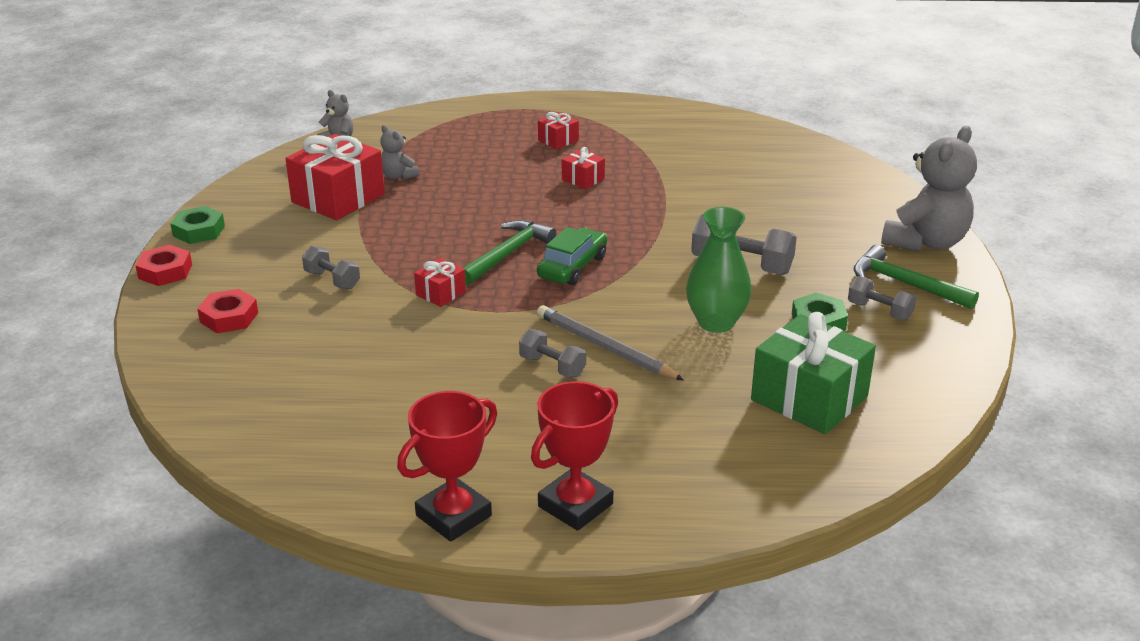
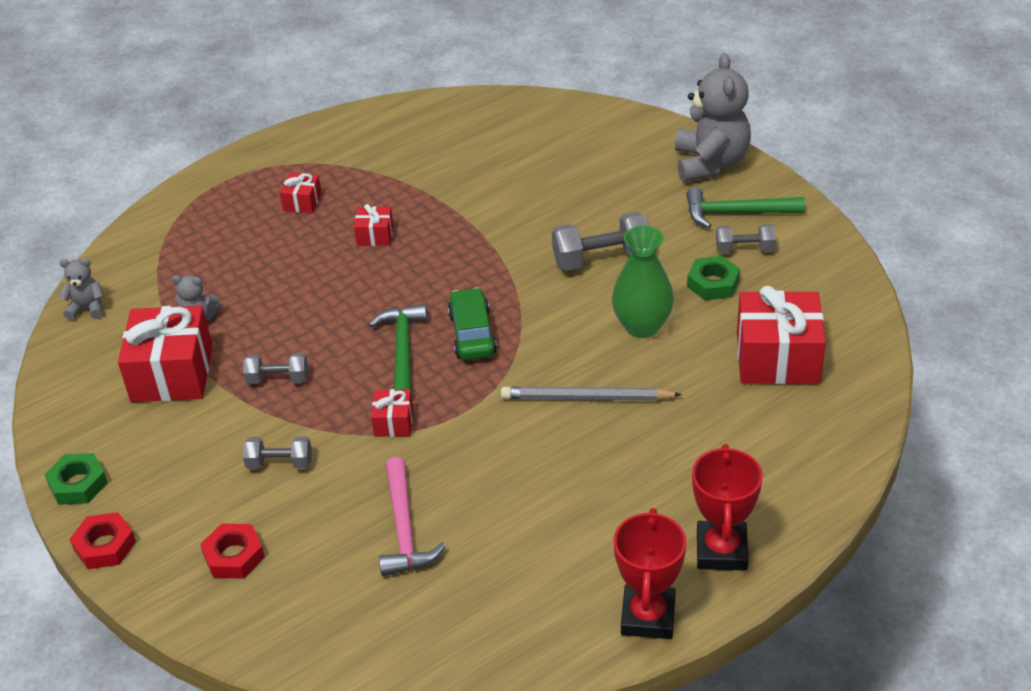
camera: 35 degrees left, 10 degrees up
(357, 360) = (404, 529): none -> pink hammer
(552, 366) = (567, 440): grey dumbbell -> grey dumbbell (278, 379)
(809, 398) = (777, 358): green gift -> red gift

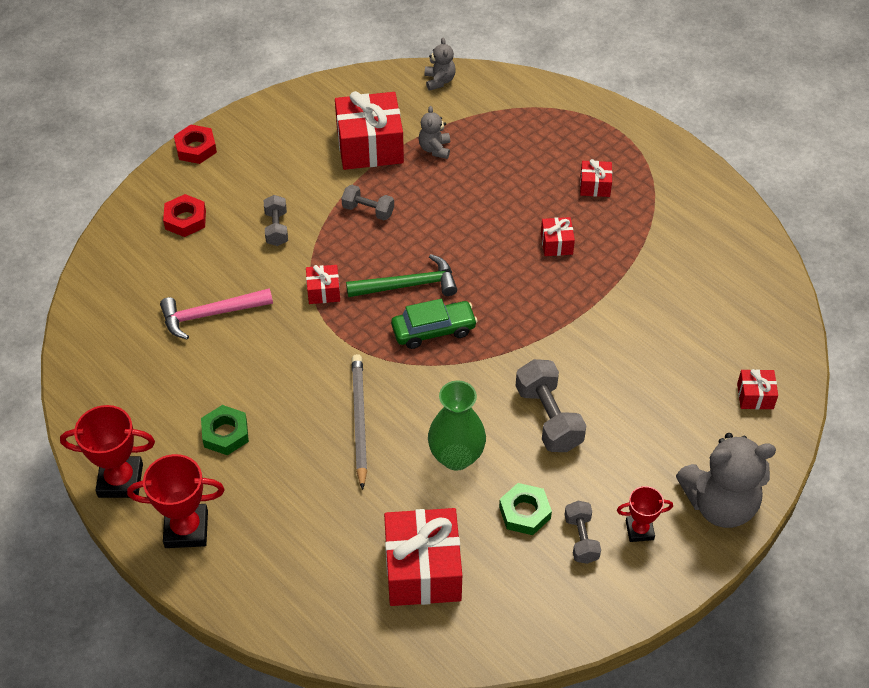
camera: 80 degrees right, 10 degrees up
(78, 484) = (253, 120): green nut -> green nut (225, 433)
(278, 379) = (368, 210): grey dumbbell -> grey dumbbell turned 60 degrees counterclockwise
(594, 131) = (755, 396): none -> red gift
(736, 213) = (639, 530): green hammer -> red trophy

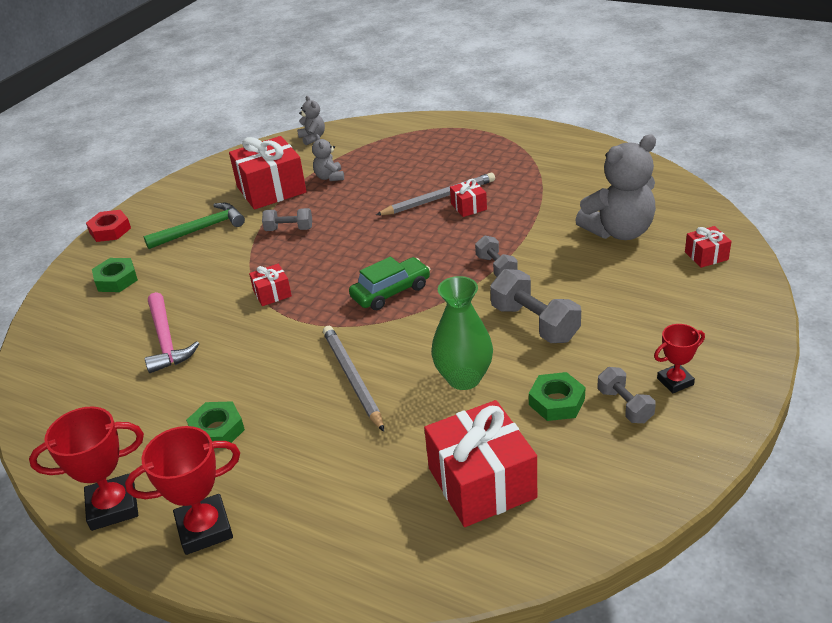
camera: 15 degrees left, 15 degrees down
(185, 219) = (116, 280): red nut -> green nut
(210, 314) = (166, 340): pink hammer -> pink hammer turned 75 degrees counterclockwise
(276, 228) = (208, 263): grey dumbbell -> grey dumbbell (496, 267)
(408, 285) = (351, 268): green hammer -> green hammer (201, 229)
(532, 220) = (438, 198): none -> grey pencil
(595, 186) = (479, 164): red gift -> none
(720, 504) = (734, 339): grey teddy bear -> grey teddy bear (619, 231)

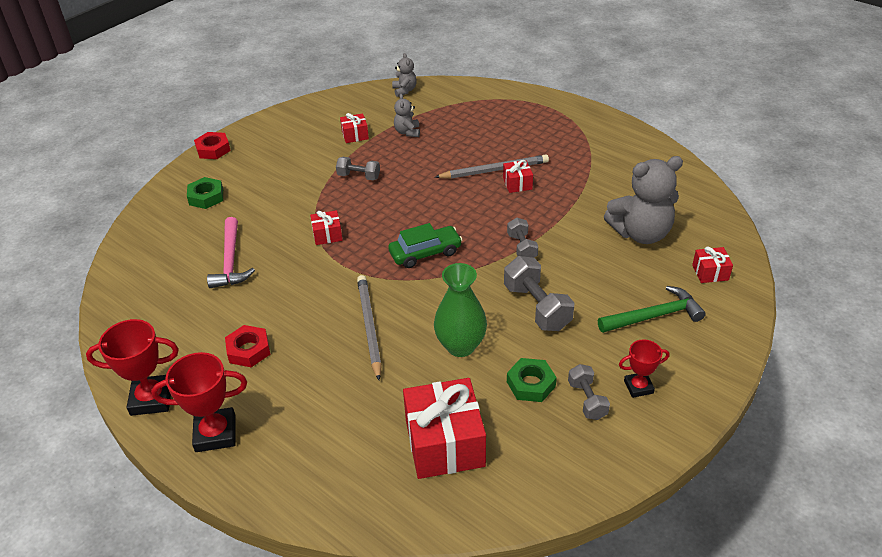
camera: 10 degrees right, 5 degrees up
(201, 229) = (286, 163): green hammer -> green hammer (654, 316)
(217, 430) = (249, 350): green nut -> red nut
(271, 189) = (355, 135): red gift -> red gift, size x0.48

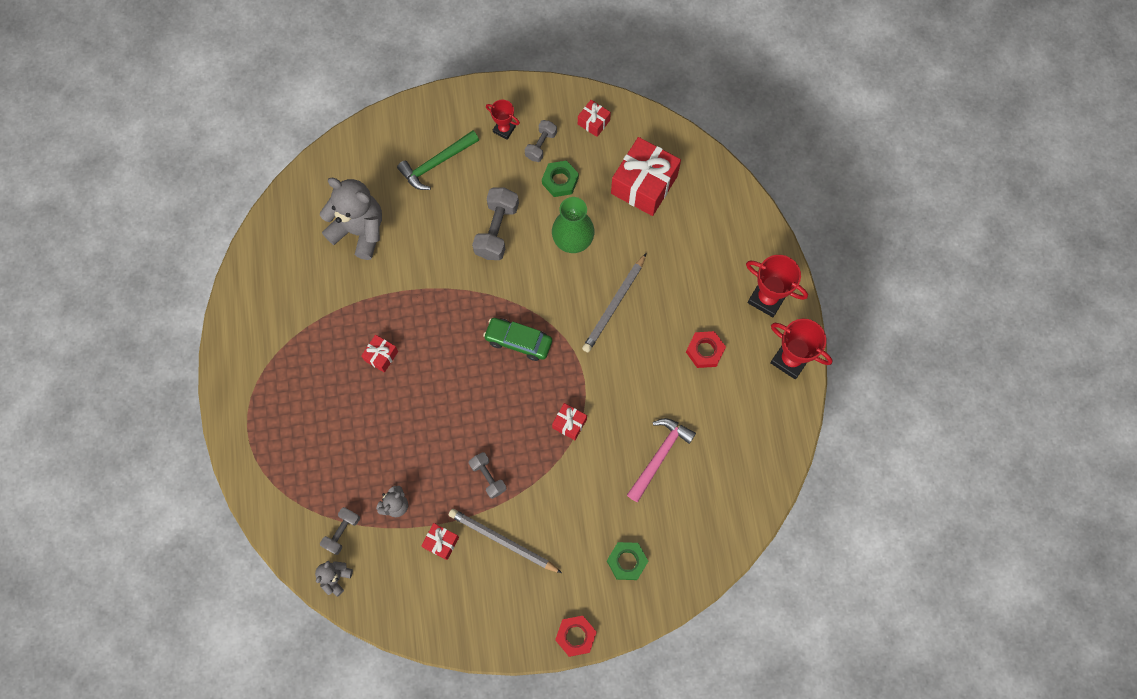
camera: 140 degrees left, 30 degrees up
(494, 170) = (380, 388): grey pencil -> grey pencil (503, 541)
(522, 247) = (450, 288): grey dumbbell -> grey dumbbell (342, 532)
(654, 316) = (436, 163): green hammer -> green hammer turned 60 degrees counterclockwise
(710, 272) = (361, 163): red gift -> red gift (593, 122)

